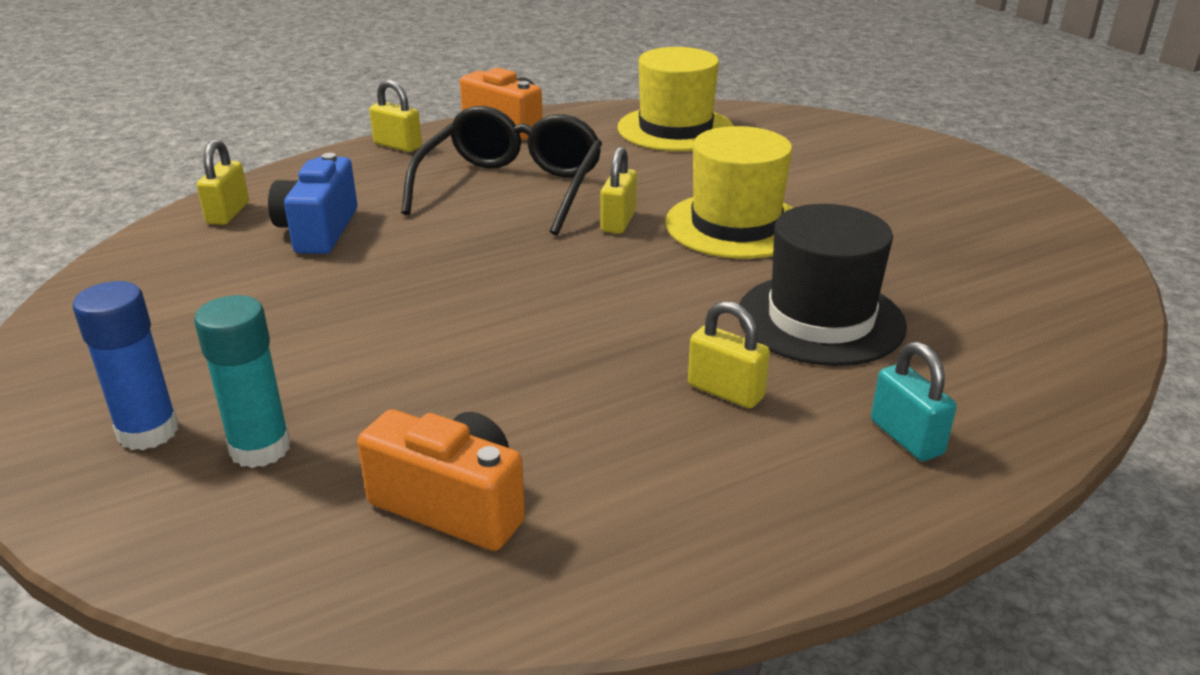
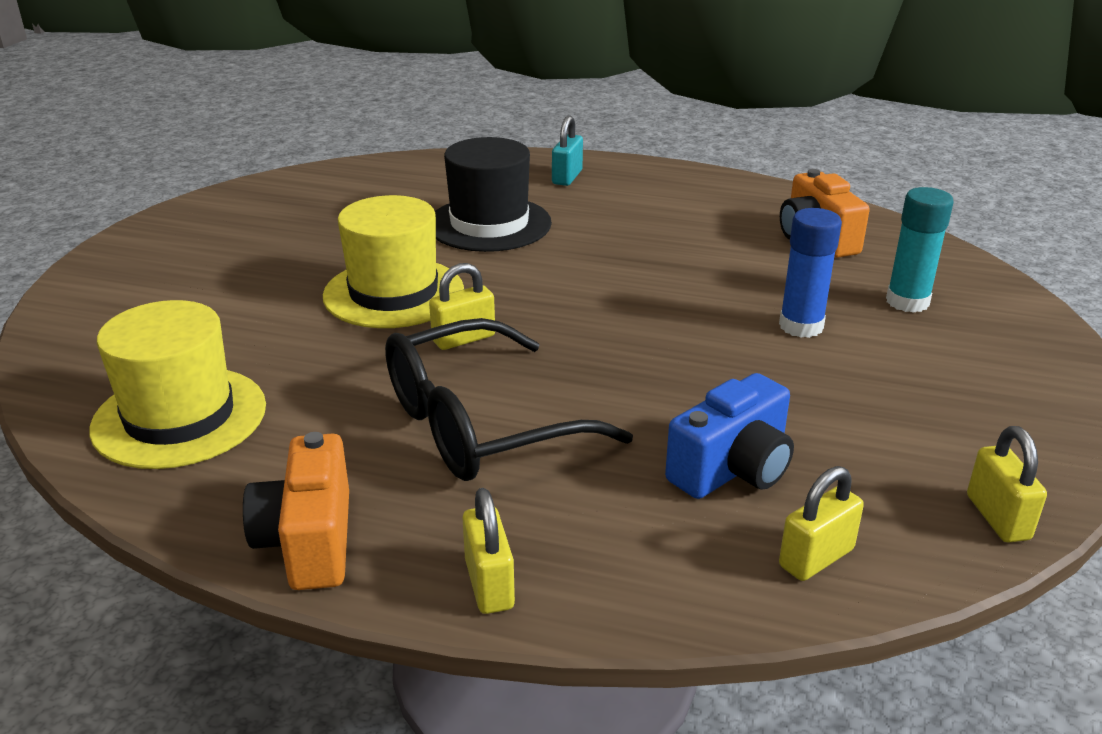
camera: 135 degrees left, 0 degrees up
(148, 432) = (981, 341): blue glue stick -> blue glue stick (801, 326)
(725, 391) = (610, 221): yellow padlock -> yellow padlock (997, 517)

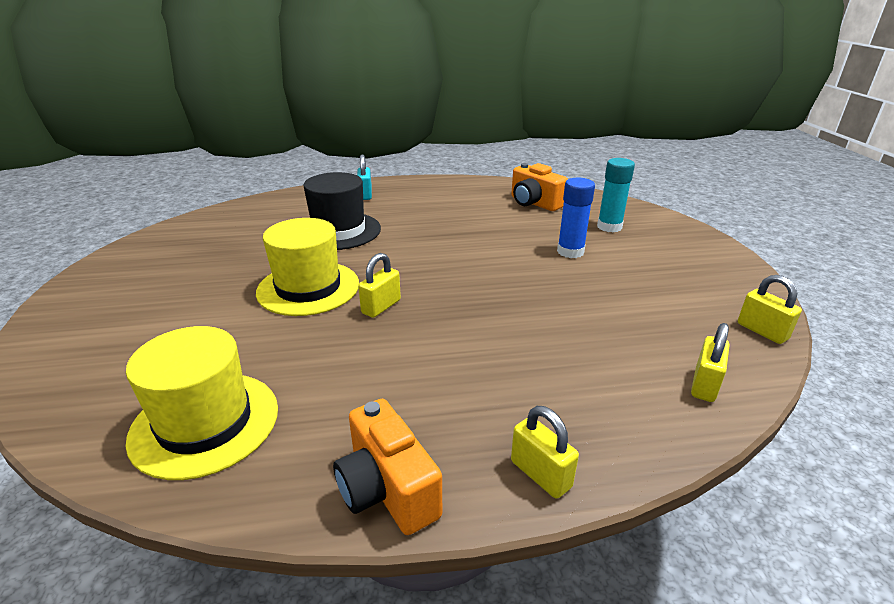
camera: 25 degrees left, 0 degrees up
(479, 425) = (439, 362): black glasses -> none
(732, 469) = (612, 345): blue camera -> none

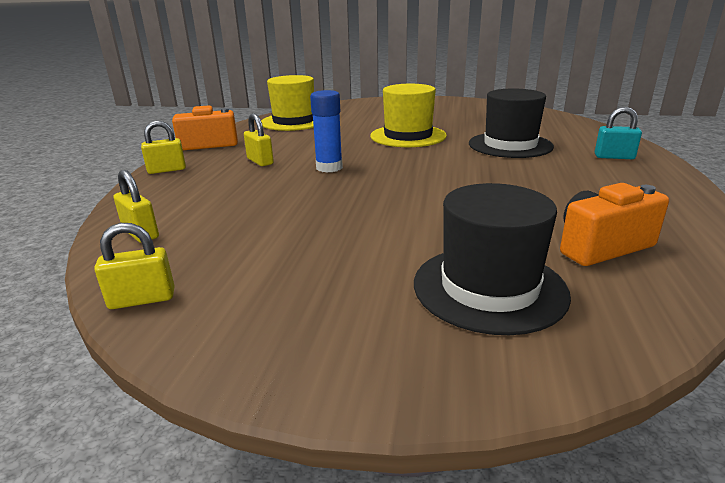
camera: 110 degrees right, 5 degrees down
(381, 307) = (365, 151): yellow padlock -> yellow padlock (260, 161)
(570, 252) = (415, 235): blue glue stick -> blue glue stick (329, 168)
(609, 227) = (489, 288): turquoise glue stick -> black hat

